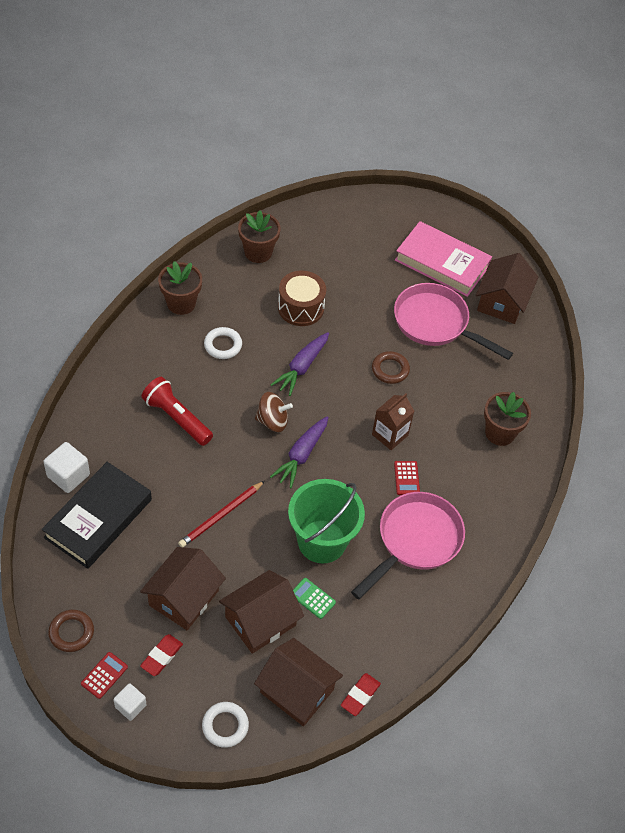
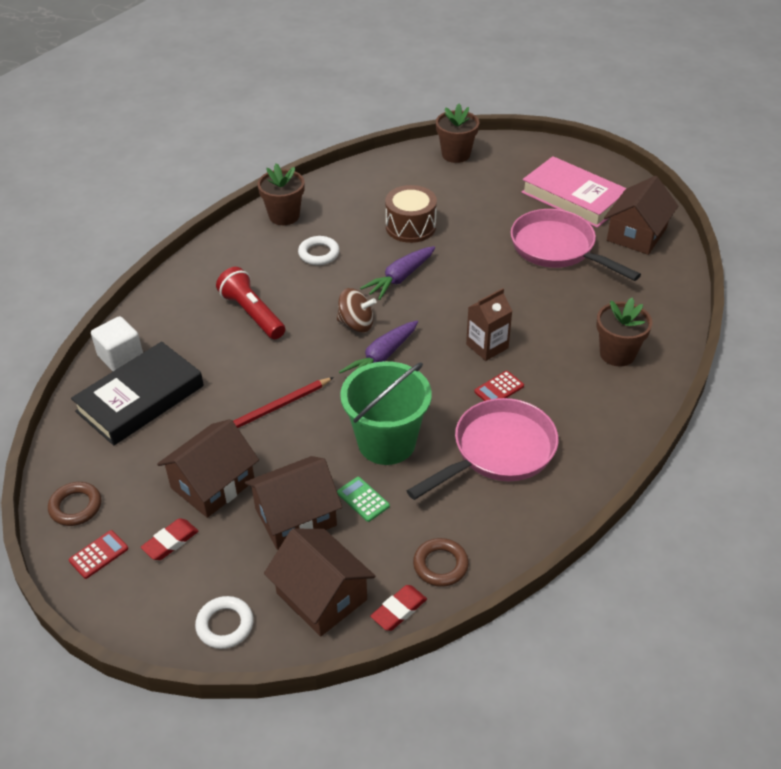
camera: 15 degrees right, 10 degrees down
(130, 706) = (119, 590): white cube -> none
(258, 252) = (376, 178): brown flower pot -> brown flower pot (456, 154)
(390, 369) = (498, 286): brown ring -> brown ring (440, 565)
(406, 478) = (499, 389): red calculator -> red calculator turned 45 degrees clockwise

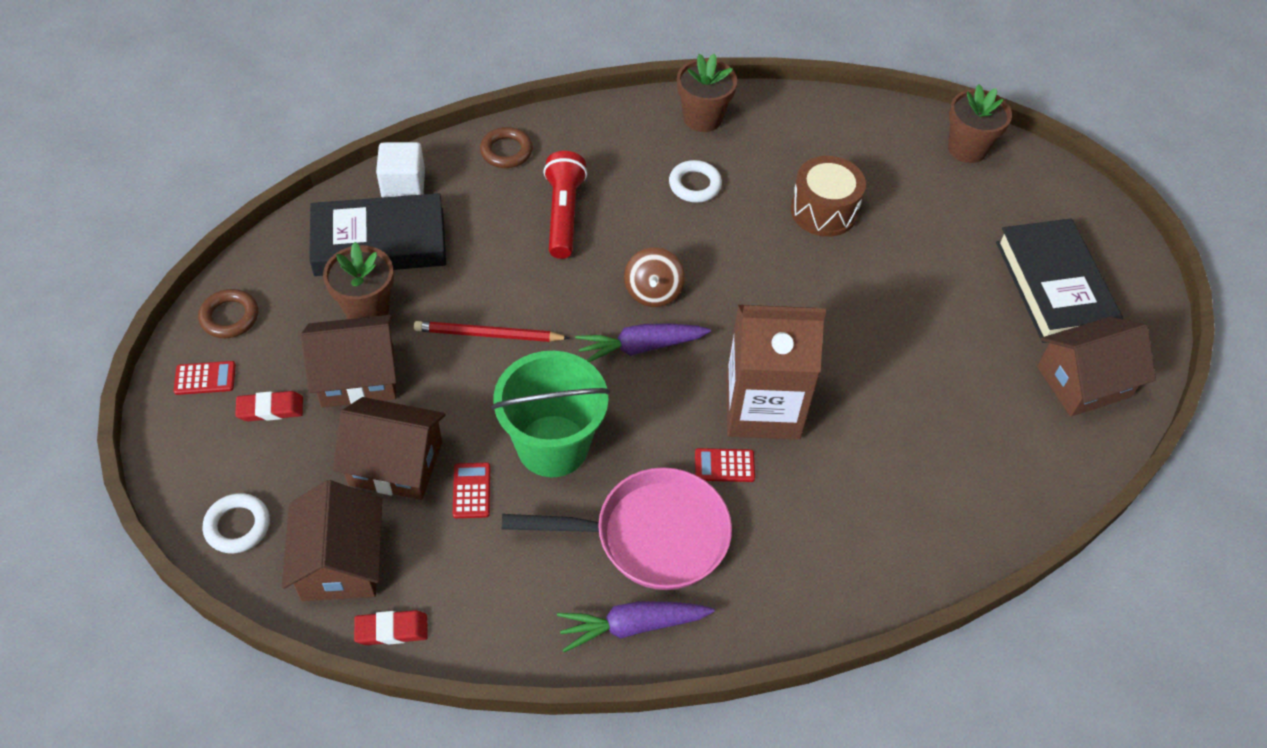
camera: 35 degrees right, 10 degrees up
(356, 324) = (653, 292): brown spinning top -> brown spinning top turned 45 degrees clockwise
(363, 499) = (471, 491): green calculator -> red calculator
(400, 278) = (751, 266): purple carrot -> purple carrot (632, 626)
(440, 565) = (473, 614): brown ring -> brown ring (506, 151)
(487, 346) = (762, 407): brown carton -> brown carton, size x1.81
(557, 249) = (965, 340): pink pan -> none
(573, 197) = (1054, 286): pink book -> black book
(617, 354) = (899, 514): brown flower pot -> brown flower pot (367, 308)

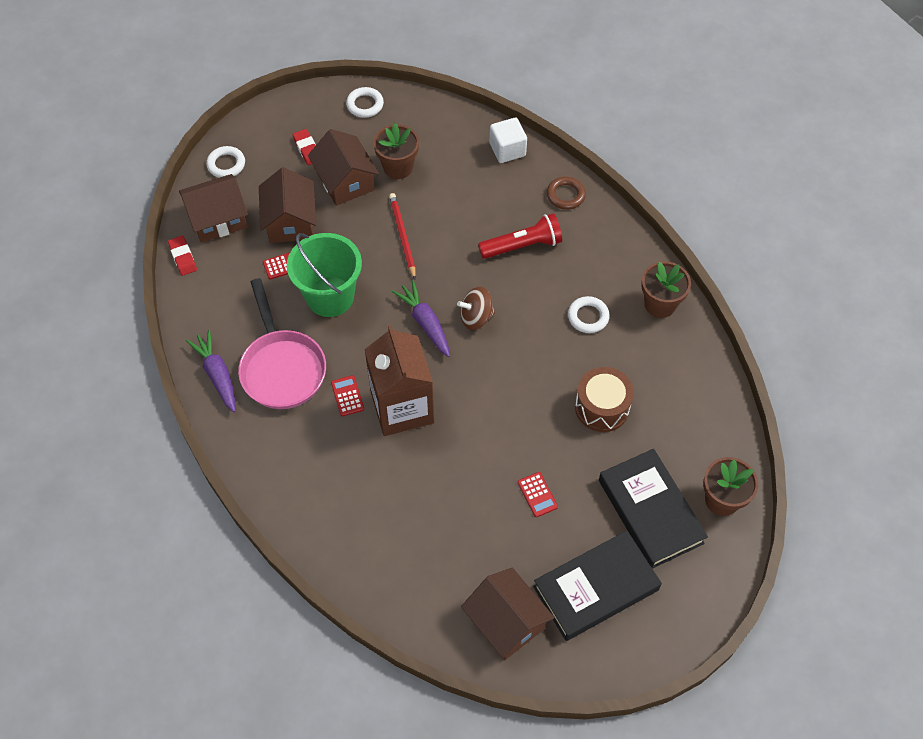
camera: 75 degrees right, 5 degrees up
(205, 378) = (317, 111): red calculator -> red calculator (537, 494)
(230, 317) = (365, 105): brown ring -> white ring
(379, 242) = (453, 154): black book -> black book (650, 511)

